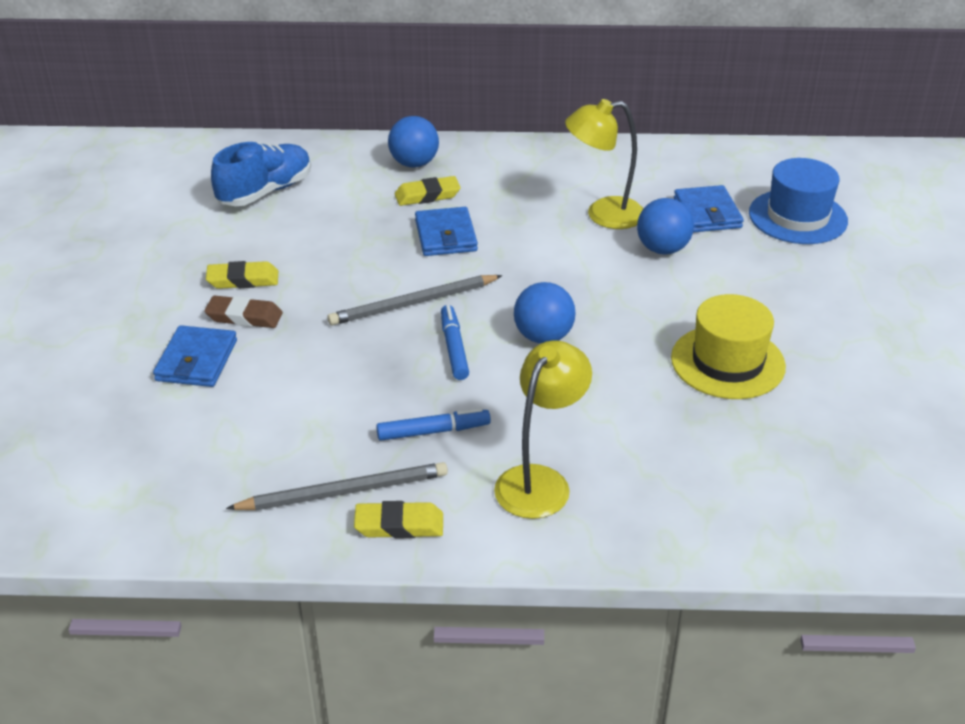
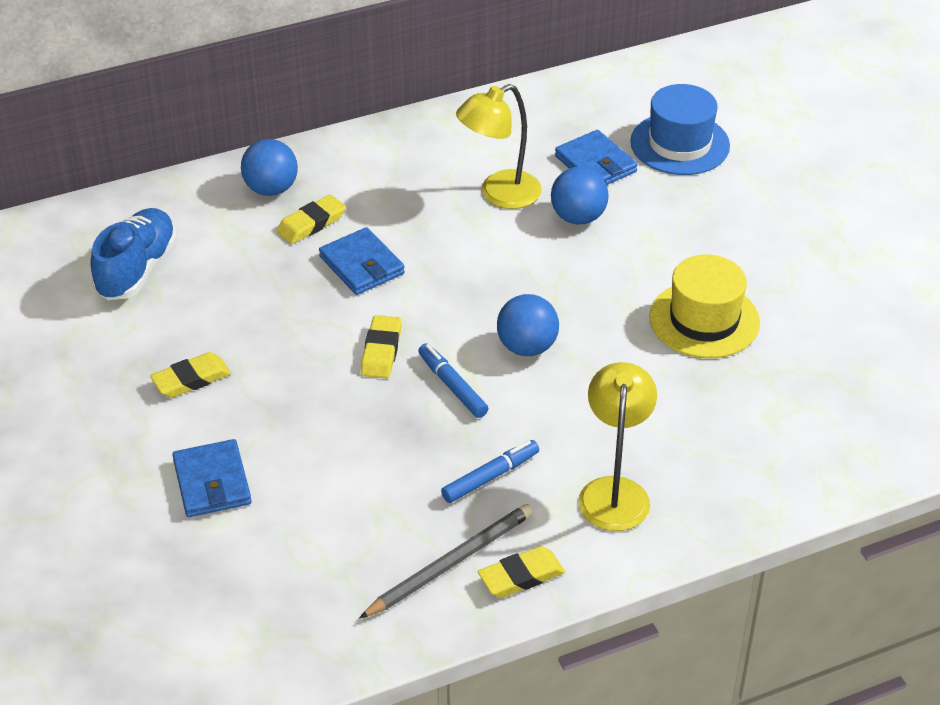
camera: 25 degrees left, 5 degrees up
(244, 317) = (224, 419): brown eraser -> none
(413, 303) = (381, 351): grey pencil -> yellow eraser

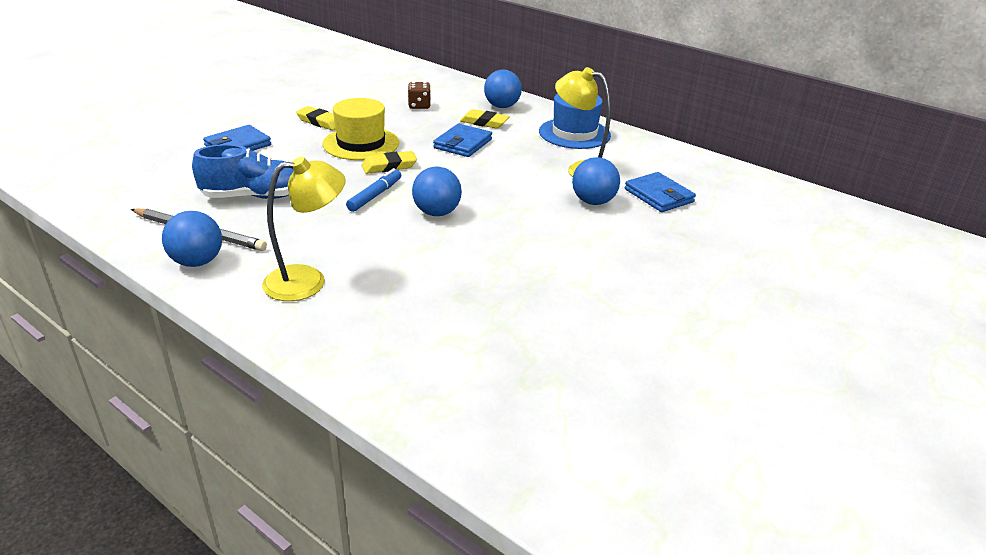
camera: 60 degrees right, 10 degrees down
(137, 269) = (398, 91): blue shoe -> blue shoe (254, 196)
(209, 265) = (419, 106): none -> brown dice
(490, 477) = (293, 228): blue marker -> none
(521, 576) = (197, 262): yellow eraser -> blue ball
(595, 164) = (659, 196): blue wallet -> blue wallet turned 60 degrees counterclockwise
(680, 144) = (729, 223): blue hat -> blue hat (574, 133)
(704, 320) = (537, 279): yellow hat -> yellow hat (361, 143)

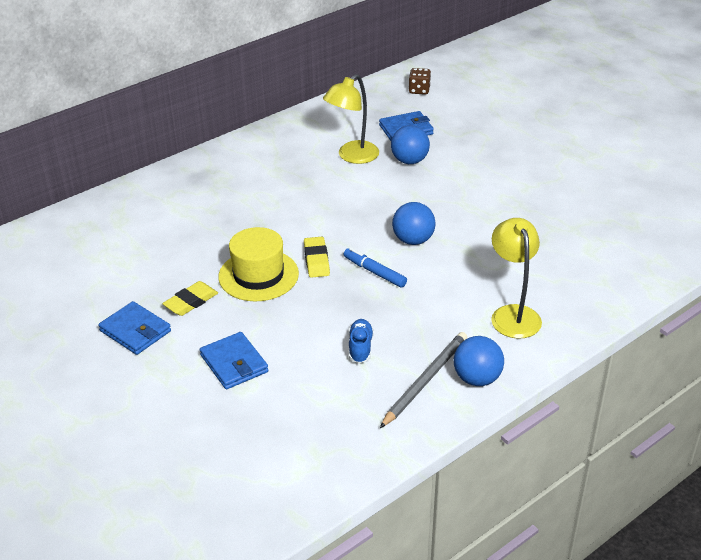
camera: 75 degrees left, 5 degrees up
(254, 196) = (360, 347): blue shoe -> blue shoe, size x0.56
(419, 106) = (173, 230): brown dice -> brown dice (419, 90)
(463, 144) = (279, 212): blue wallet -> blue wallet (135, 331)
(484, 122) = (234, 194): yellow eraser -> none
(502, 106) = (197, 178): blue ball -> none
(574, 133) = (278, 147): blue hat -> none

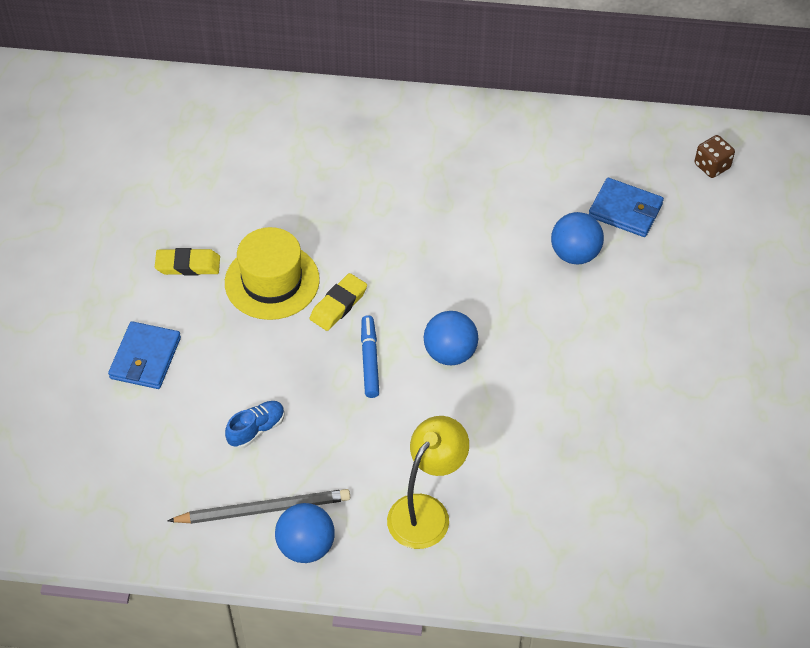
camera: 45 degrees right, 15 degrees up
(135, 331) = (115, 260): blue wallet -> none
(352, 156) = (526, 205): yellow lamp -> none

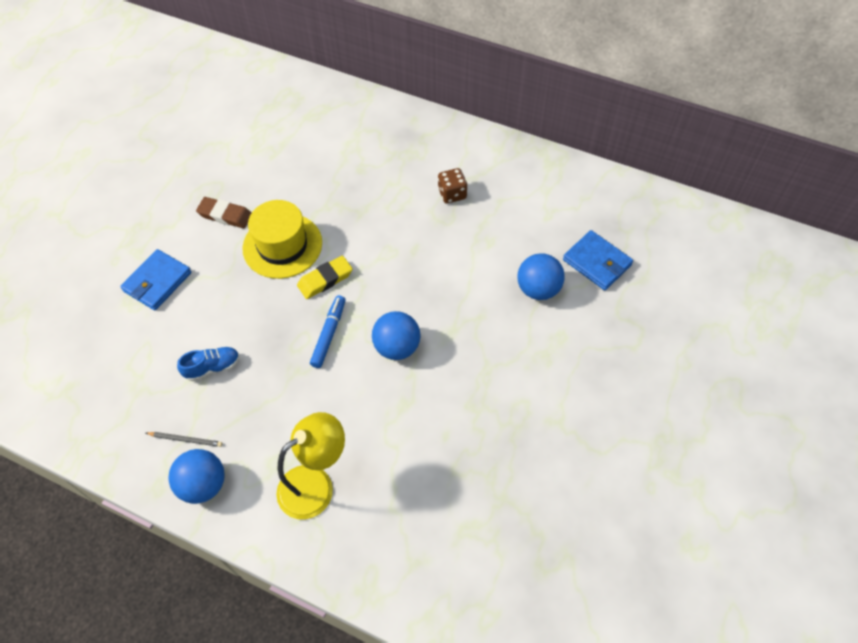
camera: 20 degrees right, 5 degrees up
(188, 265) = (225, 215): yellow eraser -> brown eraser
(264, 509) = (186, 439): grey pencil -> grey pencil, size x0.50
(712, 166) = (688, 243): brown dice -> brown dice (452, 194)

